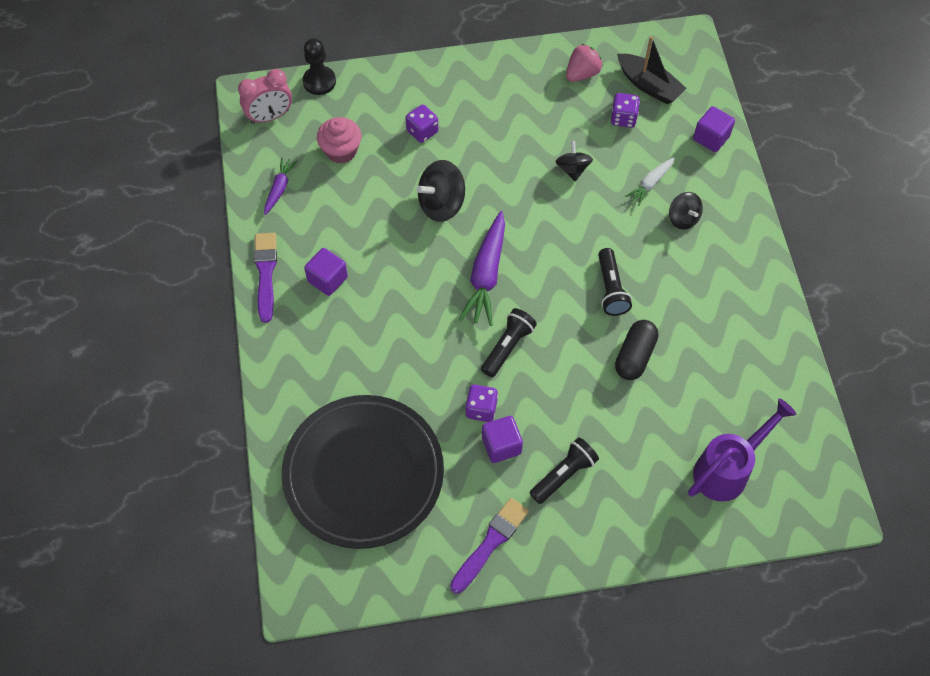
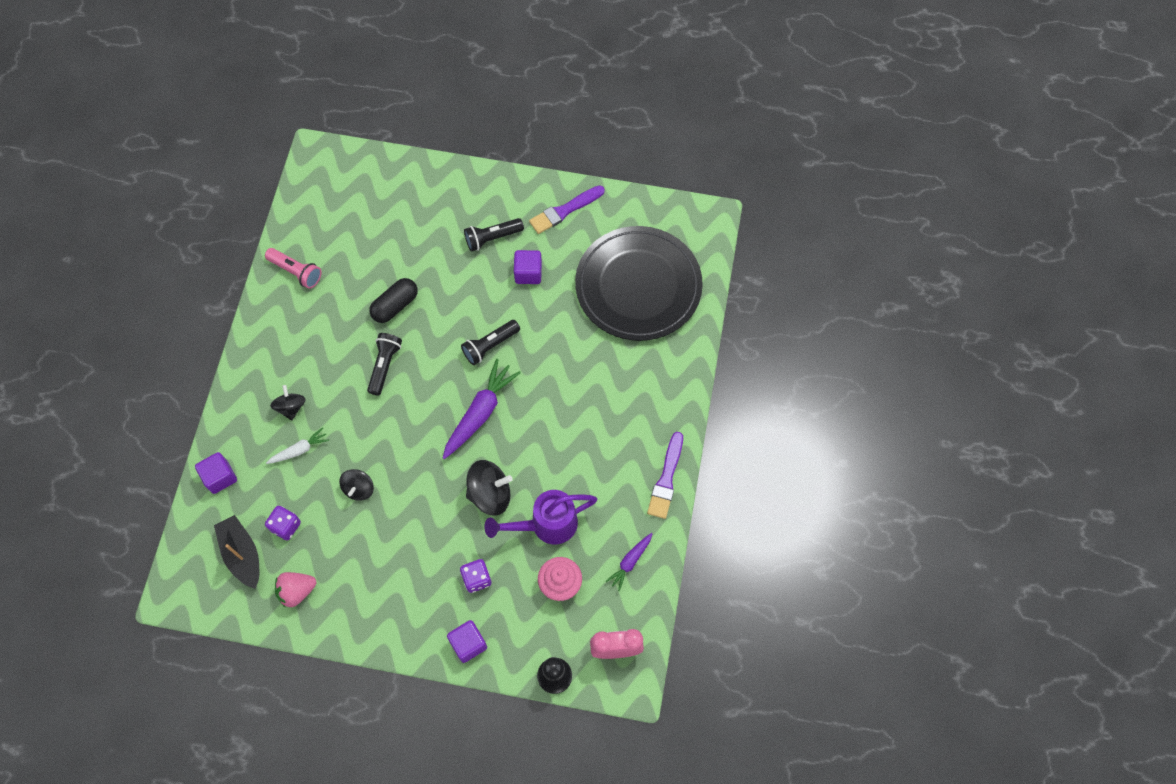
camera: 160 degrees left, 5 degrees up
(327, 279) = (615, 455): purple cube -> purple cube (468, 644)
(481, 409) = (532, 304): purple dice -> none
(728, 469) = (373, 204): purple watering can -> purple watering can (546, 525)
(766, 356) = (296, 272): none -> pink flashlight

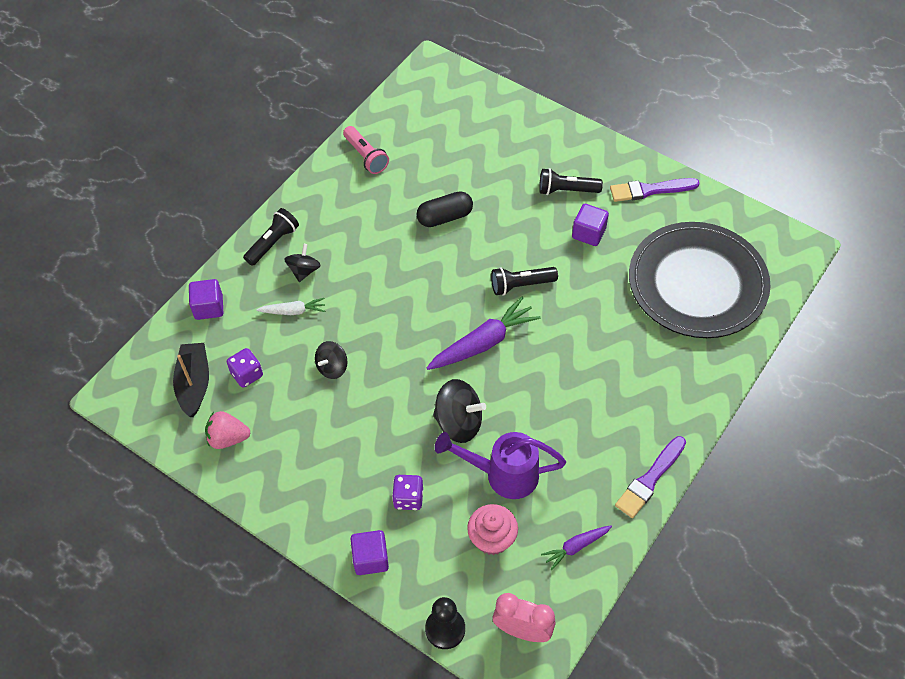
camera: 25 degrees right, 10 degrees down
(384, 365) = (410, 266): black flashlight -> black flashlight (273, 243)

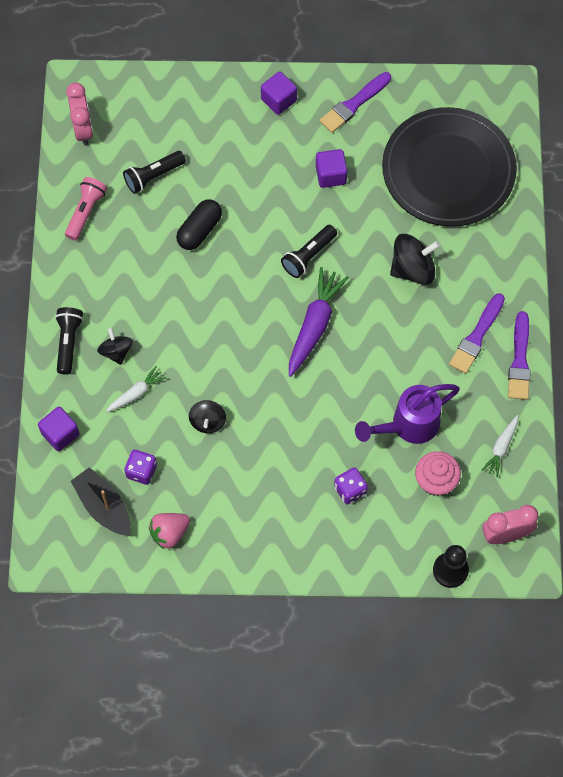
camera: 35 degrees left, 10 degrees up
(366, 156) = (86, 212): pink flashlight -> pink flashlight turned 90 degrees counterclockwise
(370, 558) = (356, 554): purple cube -> purple cube (278, 100)
(412, 98) = (83, 129): none -> pink clock
(459, 422) = (344, 405): black spinning top -> black spinning top (413, 269)
(566, 190) = (284, 144): black flashlight -> black flashlight (153, 176)
(576, 547) = (501, 448): purple carrot -> white carrot
(623, 435) = (476, 336): none -> purple brush

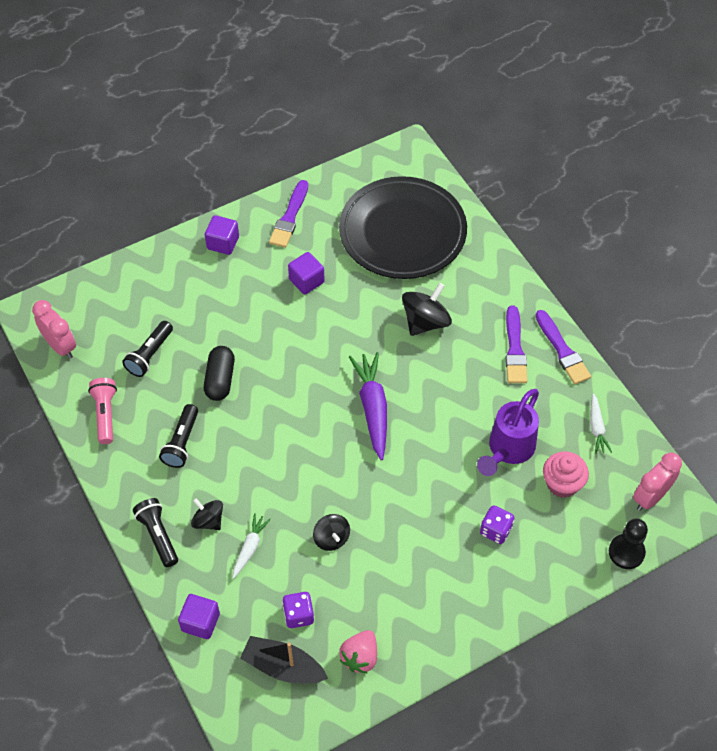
camera: 30 degrees left, 10 degrees down
(308, 256) = (330, 354): black flashlight -> black flashlight (182, 442)

